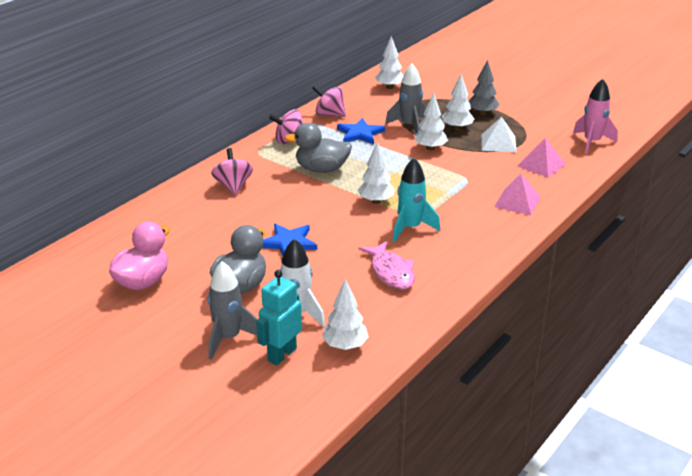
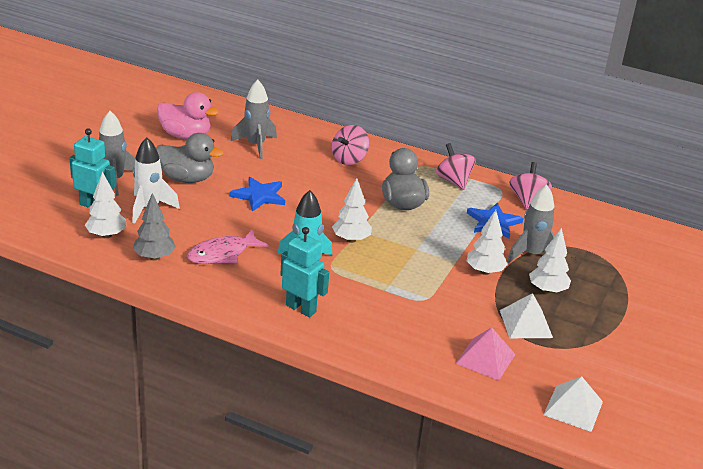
camera: 75 degrees right, 0 degrees up
(185, 237) = (256, 145): none -> grey rocket
(233, 186) = (349, 159): pink spinning top -> pink spinning top turned 150 degrees clockwise
(389, 87) = (626, 237): white tree -> none
(479, 237) = (301, 308): none -> turquoise robot
(482, 113) = (602, 310): grey tree -> grey tree (154, 257)
(517, 202) = (385, 337): pink pyramid -> none
(592, 142) = (573, 408): pink rocket -> white pyramid

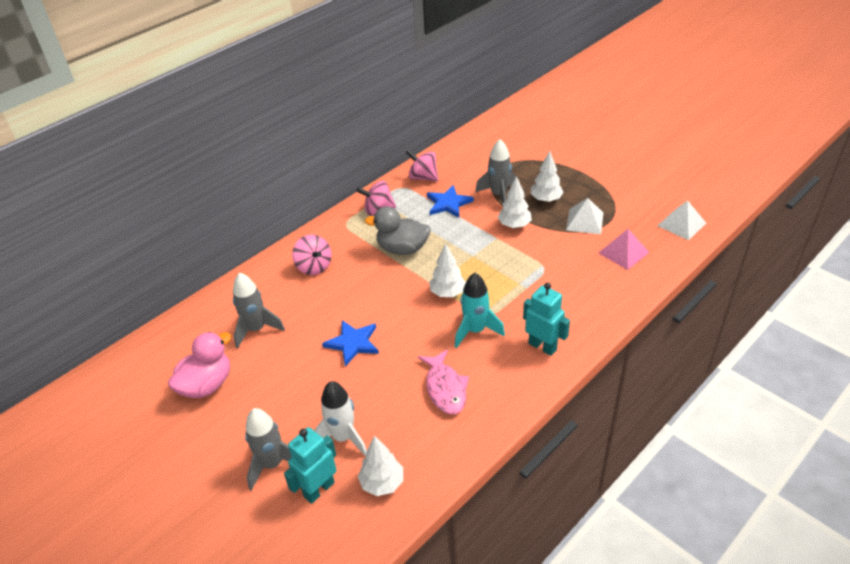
camera: 65 degrees left, 10 degrees up
(154, 257) = (435, 444): grey tree -> none
(187, 179) = (297, 396): grey duck -> none
(301, 308) = (542, 346): turquoise robot -> turquoise robot turned 75 degrees clockwise

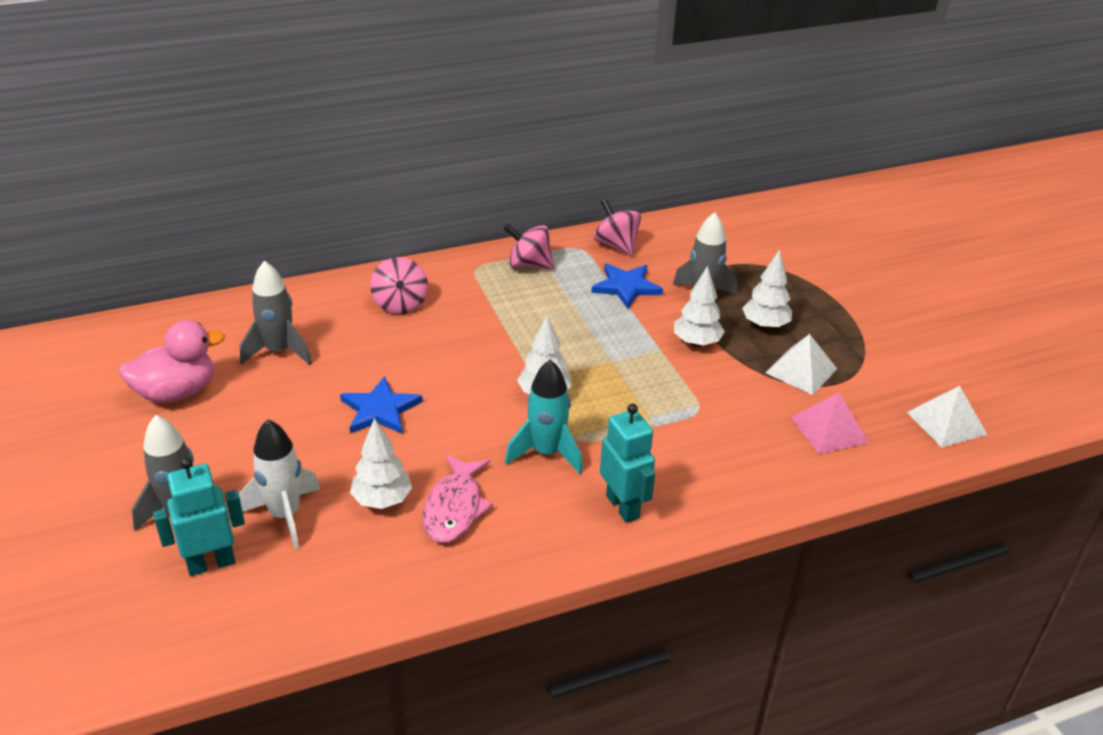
camera: 20 degrees right, 5 degrees down
(382, 483) = (291, 589): white tree -> white tree (382, 500)
(402, 248) = (525, 321): grey duck -> none

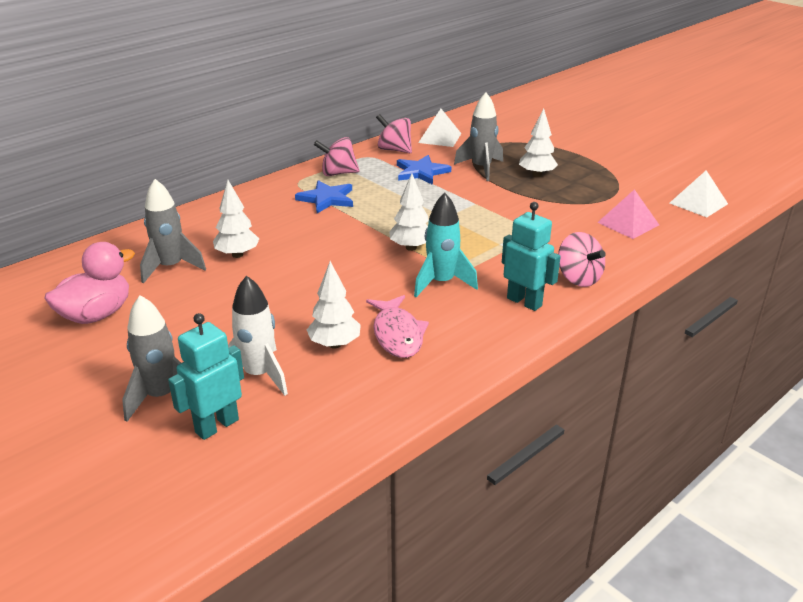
camera: 20 degrees left, 5 degrees down
(380, 410) = (287, 286): blue star -> blue star (327, 199)
(400, 304) = (253, 216): pink spinning top -> pink spinning top (578, 278)
(696, 342) = (497, 194): white tree -> white tree (237, 255)
(801, 370) = (582, 195): white pyramid -> white pyramid (440, 138)

